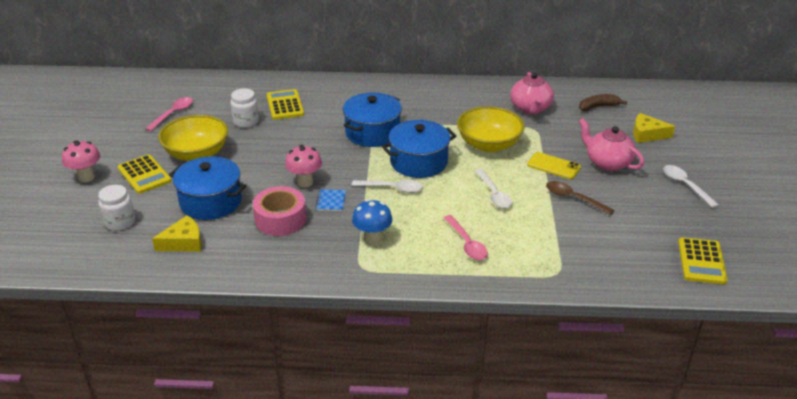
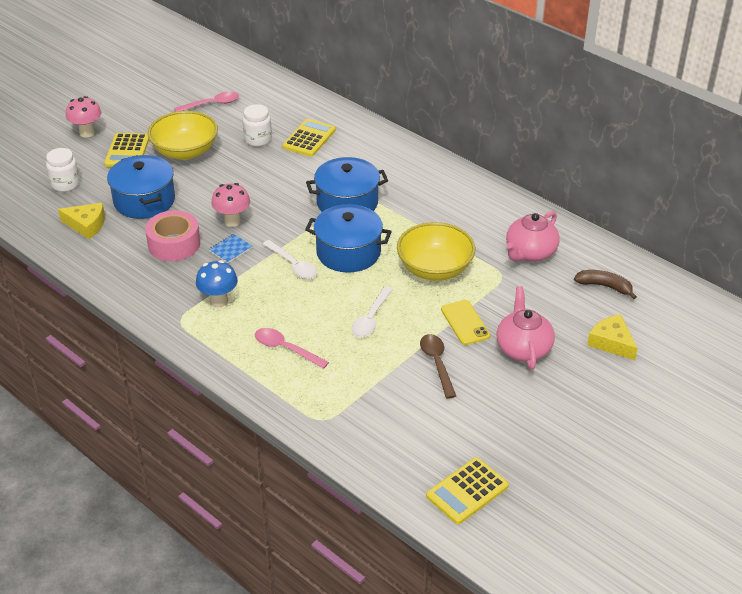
camera: 40 degrees right, 5 degrees up
(467, 243) = (285, 349): pink spoon -> pink spoon turned 105 degrees clockwise
(685, 185) = (568, 415): white spoon -> none

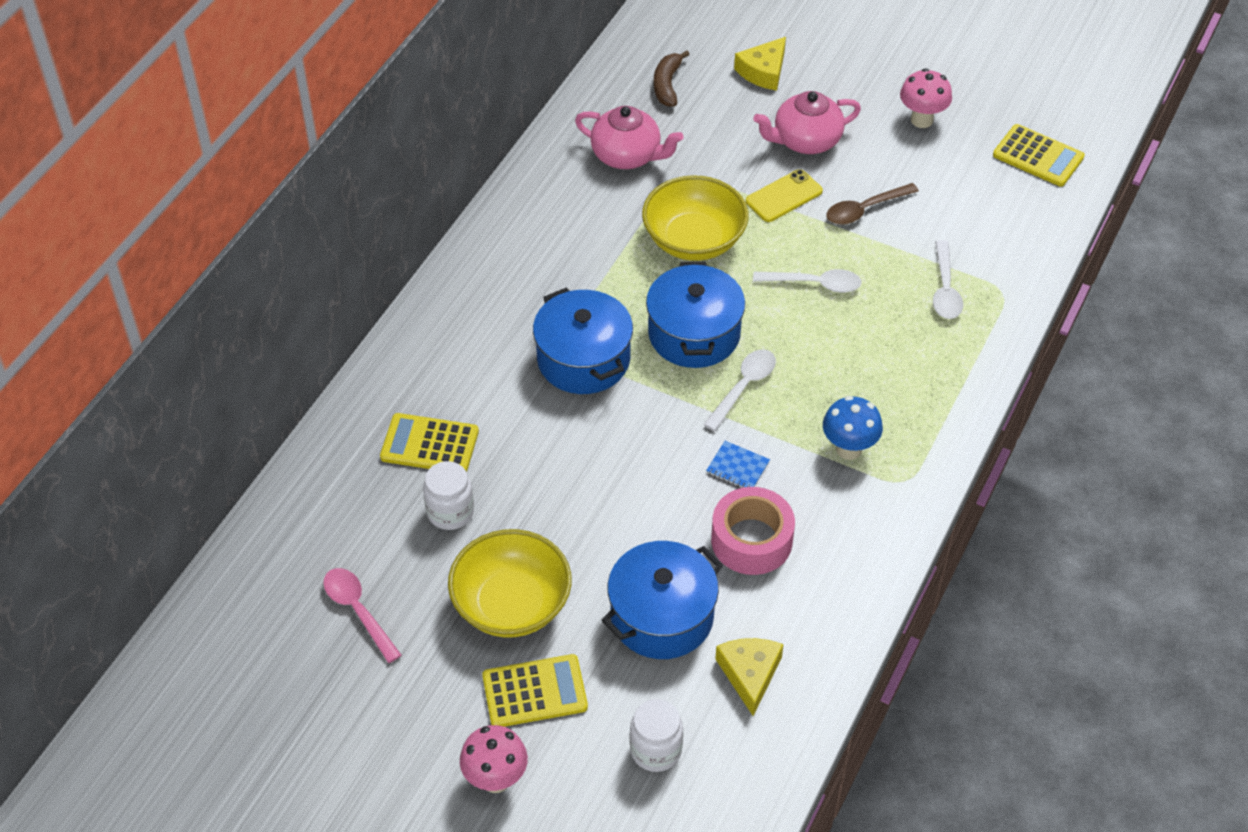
camera: 105 degrees left, 10 degrees up
(232, 221) = (673, 484): pink mushroom -> pink mushroom (921, 120)
(285, 349) = (905, 354): pink spoon -> none
(338, 387) = (945, 289): none -> white spoon

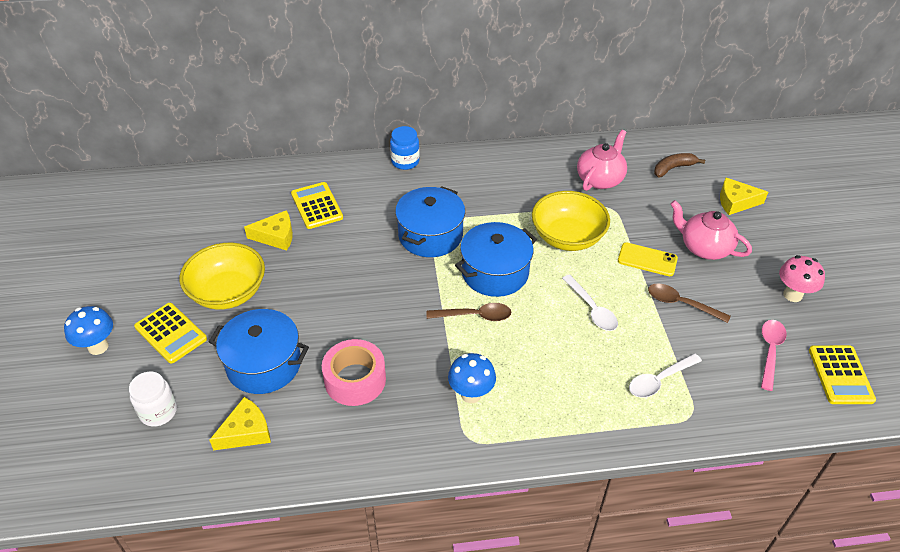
camera: 55 degrees right, 5 degrees down
(358, 611) = (183, 235): pink spoon -> pink spoon (770, 351)
(427, 315) = (405, 162): none -> blue jar
(450, 512) = (276, 236): white jar -> yellow cheese
(496, 779) = (98, 347): pink mushroom -> blue mushroom
(627, 156) = (600, 179): pink teapot -> pink teapot turned 135 degrees counterclockwise
(737, 467) = (408, 344): blue notebook -> none
(743, 387) = (474, 316): white spoon -> brown spoon

